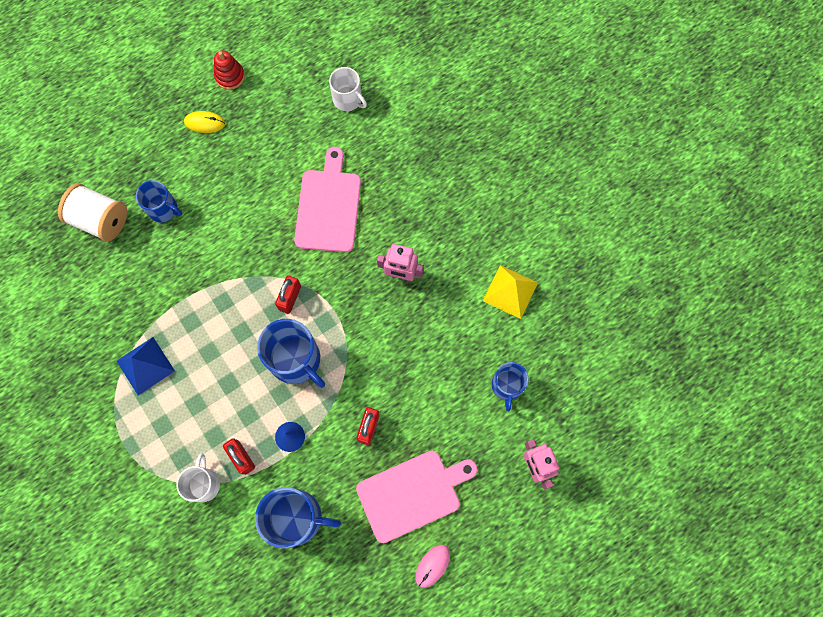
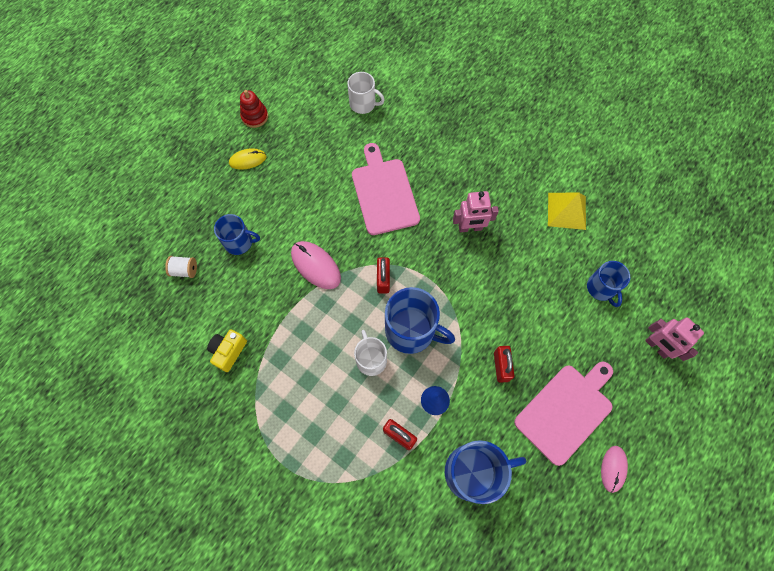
camera: 20 degrees left, 5 degrees down
(101, 220) = (185, 270): white spool -> white spool, size x0.51
(113, 317) = (228, 351): none -> yellow camera
(145, 365) = (276, 384): blue pyramid -> none
(204, 483) = (374, 473): white mug -> white mug (371, 359)
(229, 260) = (316, 266): none -> pink mouse

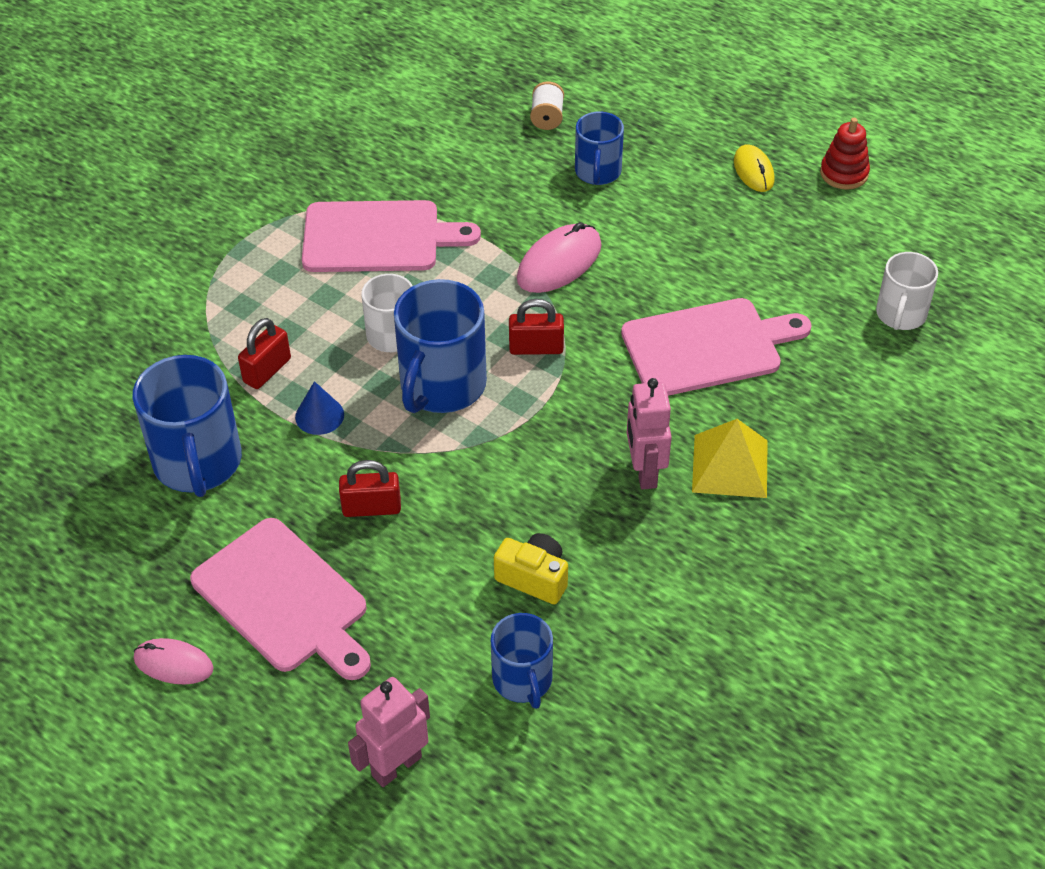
camera: 90 degrees right, 20 degrees down
(228, 351) = (415, 174): yellow camera -> yellow camera (534, 578)
(286, 373) = (378, 237): none -> pink cutting board
(566, 211) = (696, 633): yellow pyramid -> yellow pyramid (730, 465)
(601, 288) = (523, 680): blue mug -> blue mug turned 90 degrees counterclockwise

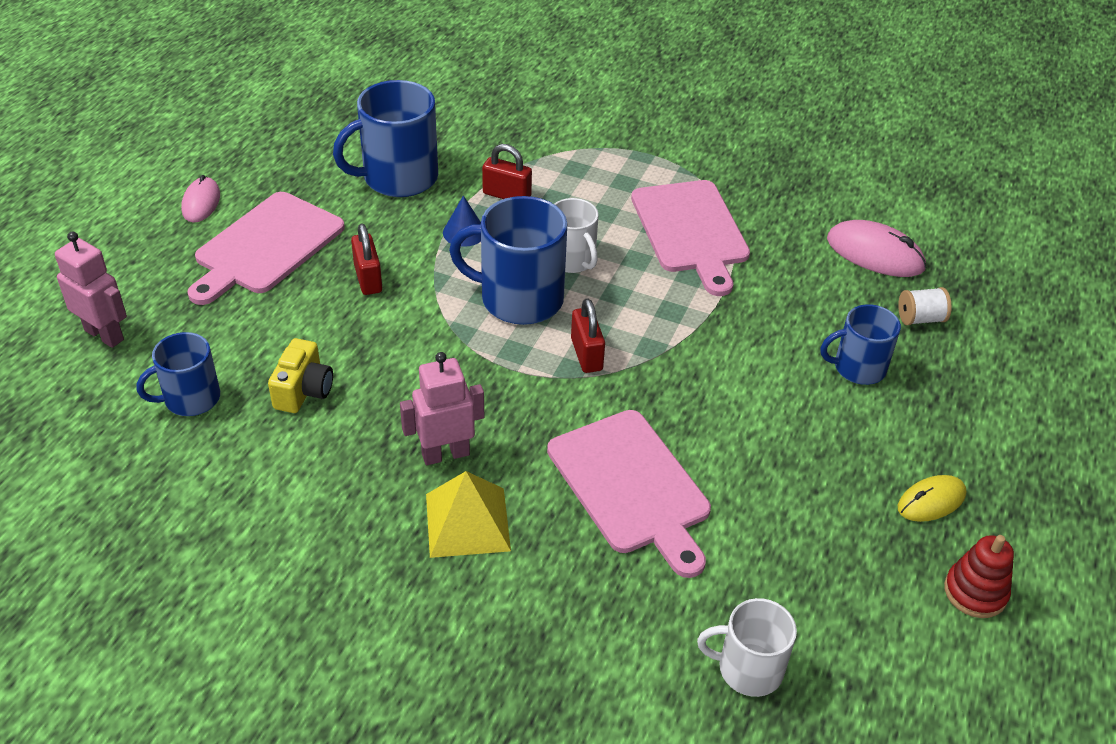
camera: 75 degrees right, 5 degrees down
(559, 263) = (709, 356): pink mouse -> pink mouse (875, 254)

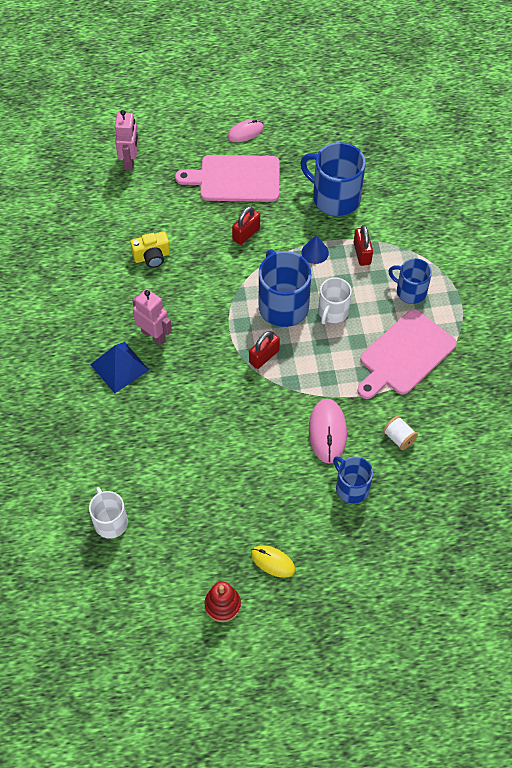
camera: 60 degrees right, 15 degrees up
(190, 399) = (116, 218): blue mug -> blue mug (410, 291)
(467, 522) = (119, 367): yellow pyramid -> blue pyramid
(631, 486) = (187, 422): pink cutting board -> none
(875, 254) = (462, 457): pink mouse -> pink mouse (327, 432)
(920, 319) = (420, 504): white spool -> white spool (398, 438)

